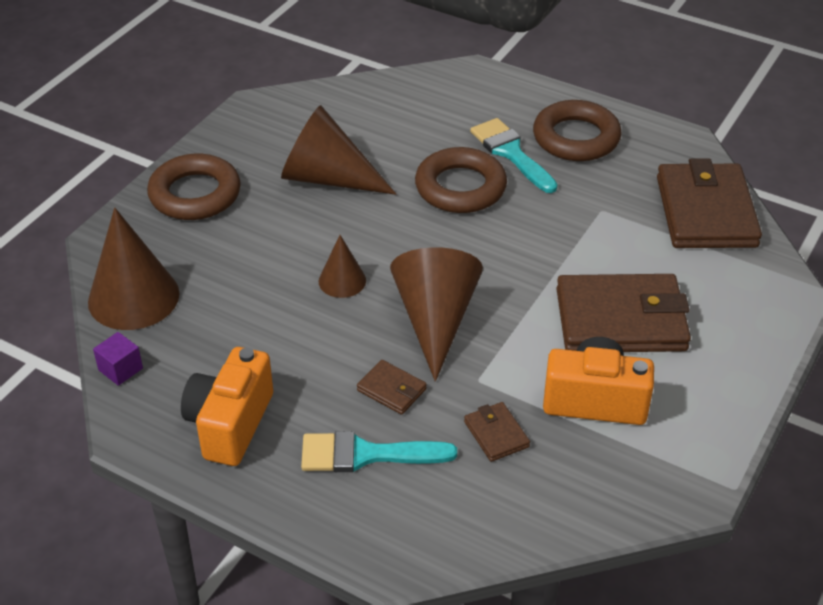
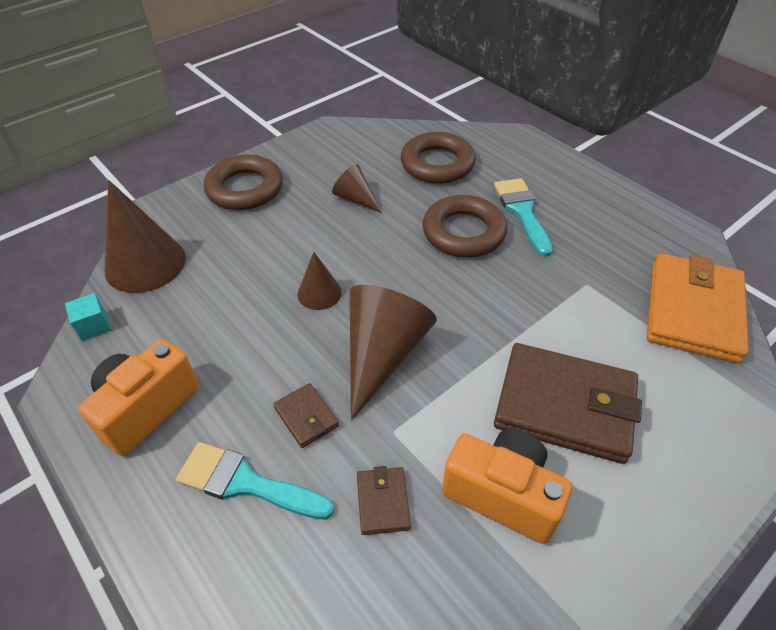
camera: 20 degrees right, 5 degrees up
(120, 369) = (93, 326): purple cube -> turquoise cube
(328, 178) = (356, 199): brown cone -> brown cone, size x0.53
(576, 138) = (587, 211): brown ring -> brown ring (437, 164)
(705, 212) = (692, 311): brown wallet -> orange wallet

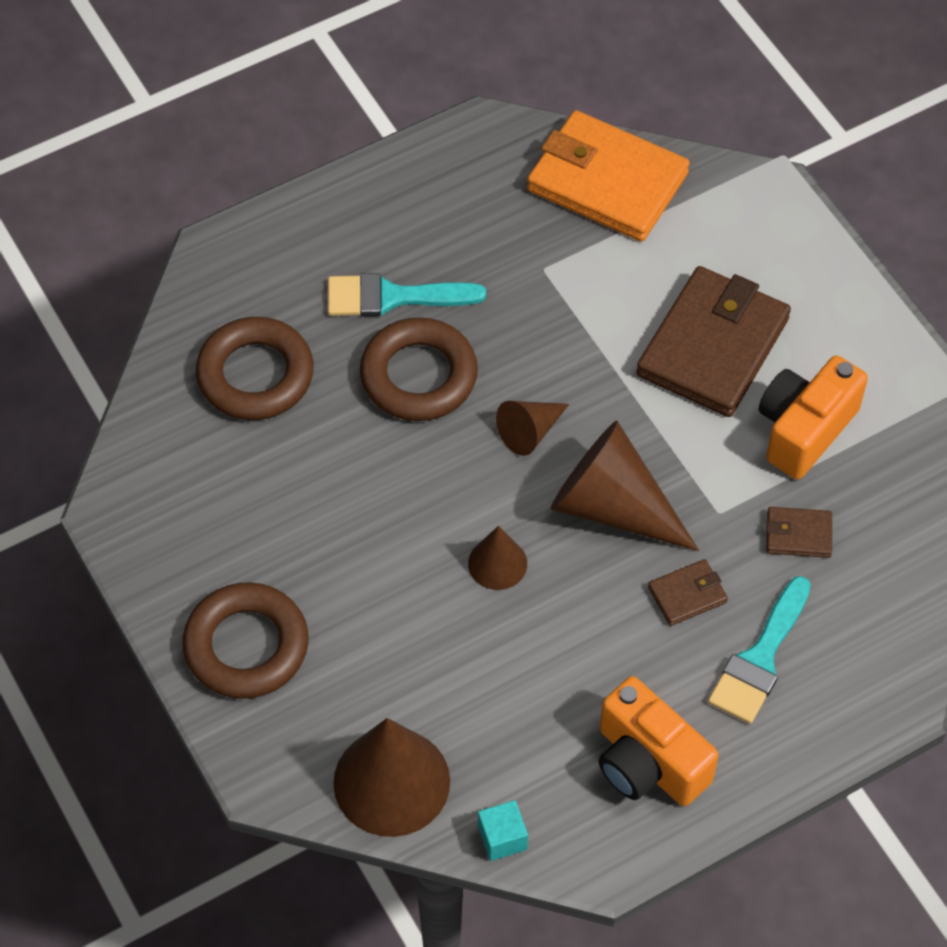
camera: 80 degrees left, 10 degrees up
(356, 199) = (311, 496): brown cone -> brown cone (530, 432)

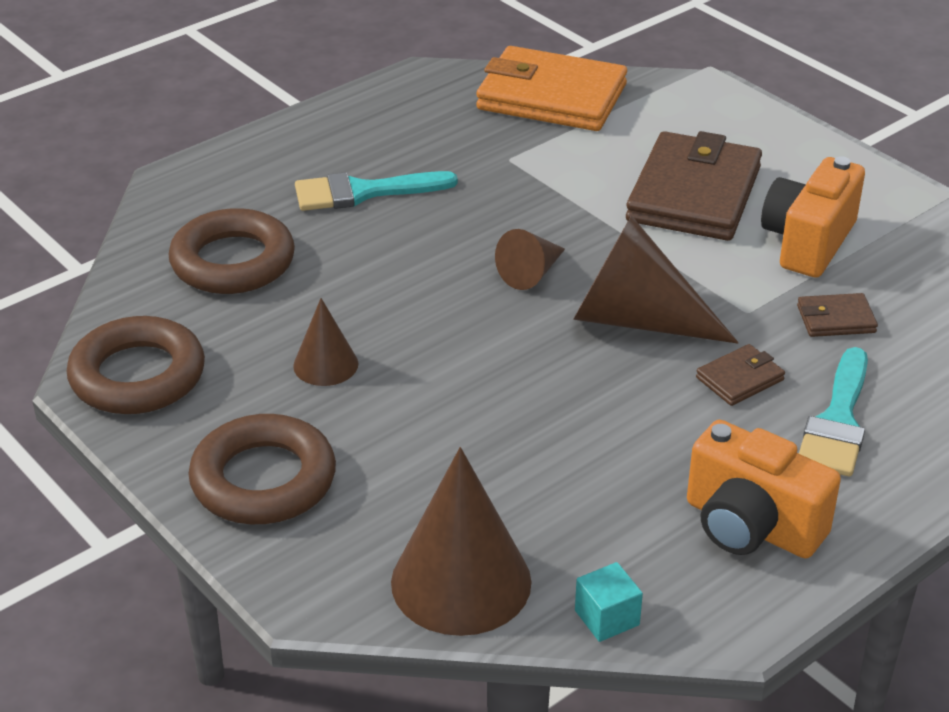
camera: 10 degrees left, 20 degrees down
(419, 376) = (404, 245): brown ring -> brown ring (138, 376)
(497, 563) = (528, 377): brown cone -> brown cone (325, 364)

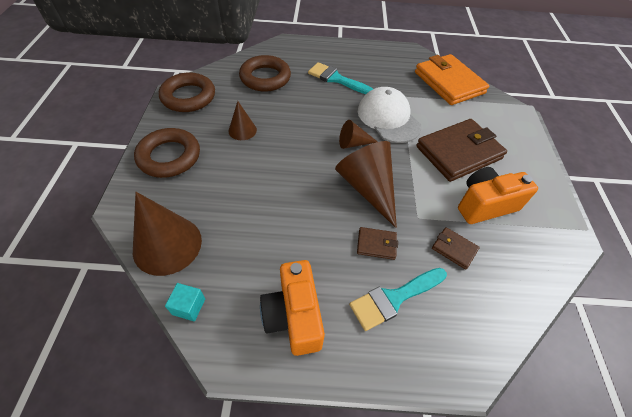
camera: 40 degrees right, 15 degrees up
(532, 205) = (388, 118): none -> white cap

